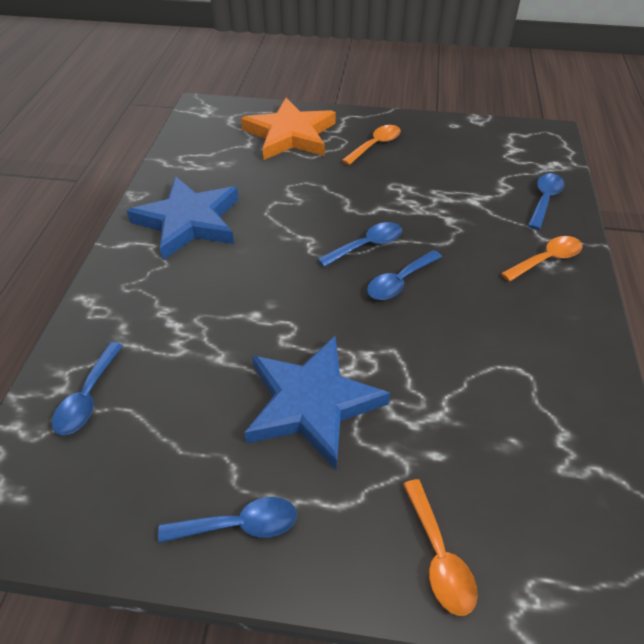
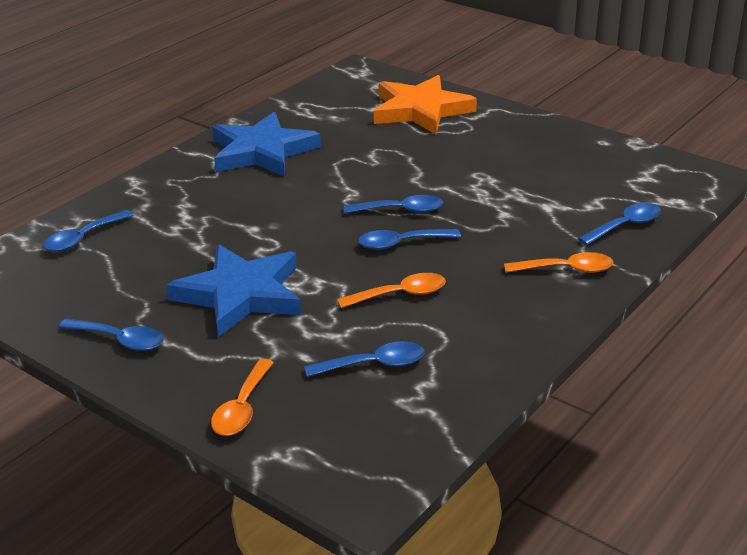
camera: 30 degrees right, 15 degrees down
(375, 145) = (497, 138): orange spoon -> orange spoon (400, 295)
(502, 436) = (373, 365): none -> blue spoon

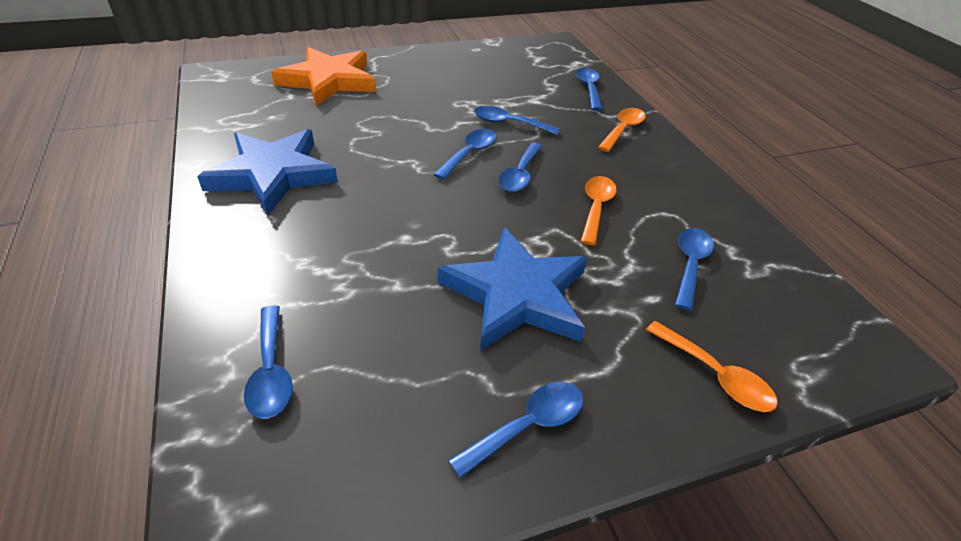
camera: 60 degrees left, 10 degrees up
(480, 209) = (509, 123): none -> blue spoon

